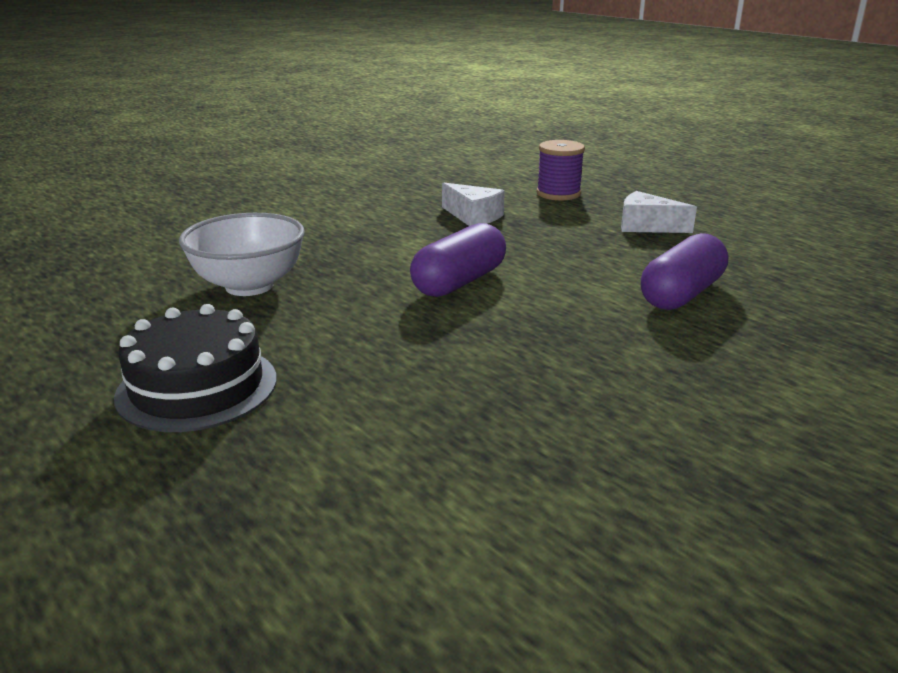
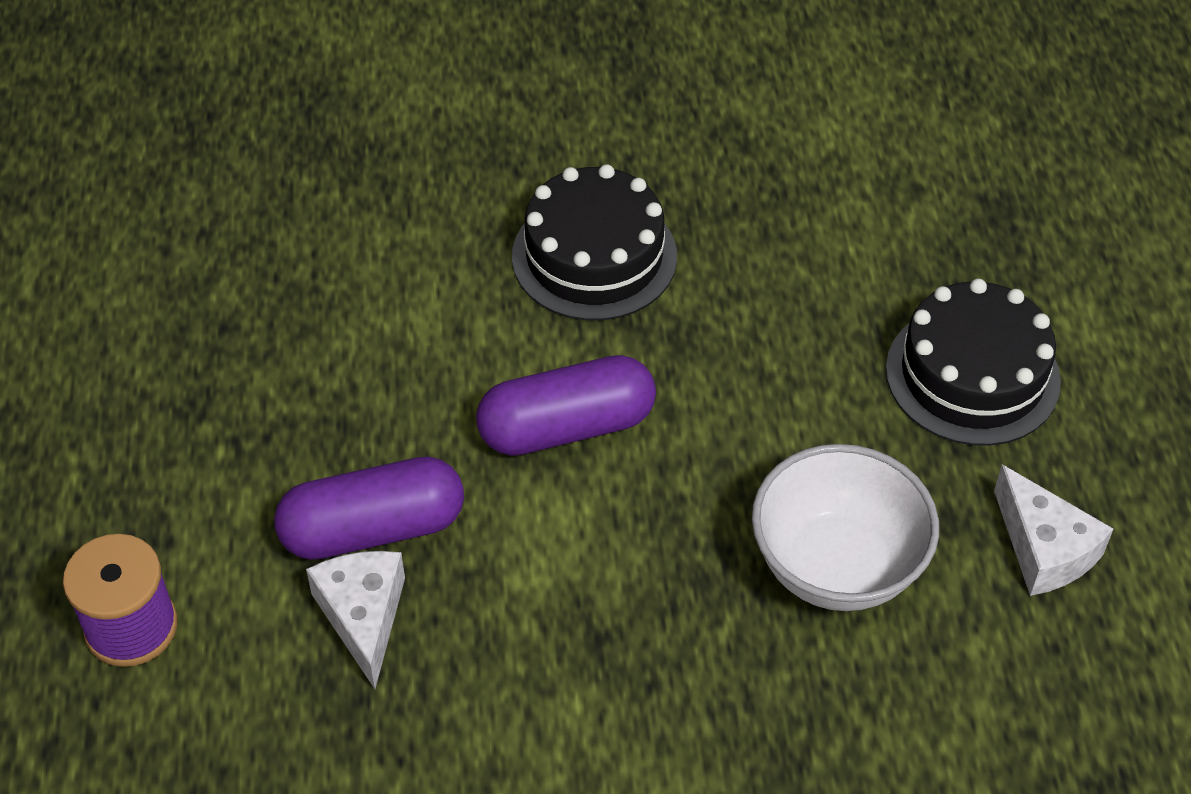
camera: 145 degrees left, 25 degrees up
(547, 348) = (594, 256): none -> black cake
(646, 226) = (161, 431): white cheese -> white cheese (1044, 549)
(681, 294) = (349, 263): purple capsule -> purple capsule (373, 529)

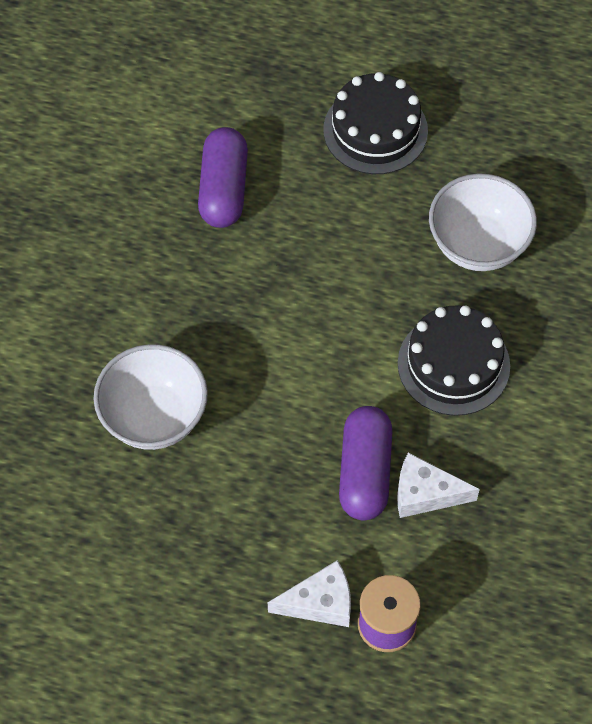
camera: 70 degrees left, 10 degrees up
(372, 264) = (154, 417): none -> white bowl
(566, 427) = (330, 346): purple capsule -> purple capsule (223, 189)
(594, 256) = (204, 289): black cake -> black cake (453, 364)
(1044, 549) = (502, 145): white cheese -> white cheese (320, 602)

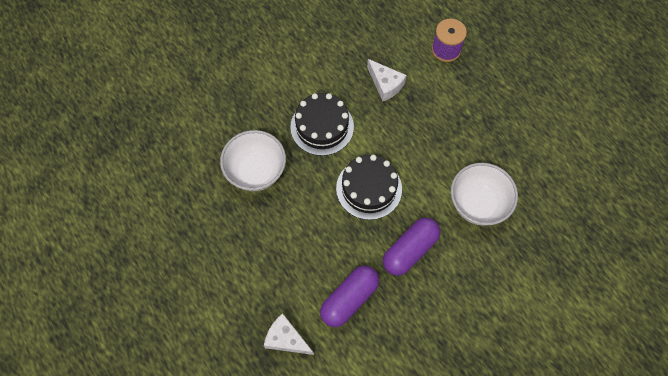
camera: 140 degrees left, 5 degrees up
(320, 602) = (466, 76): white cheese -> white cheese (286, 339)
(365, 472) = (403, 111): purple capsule -> purple capsule (410, 250)
(375, 130) = (243, 271): black cake -> black cake (369, 188)

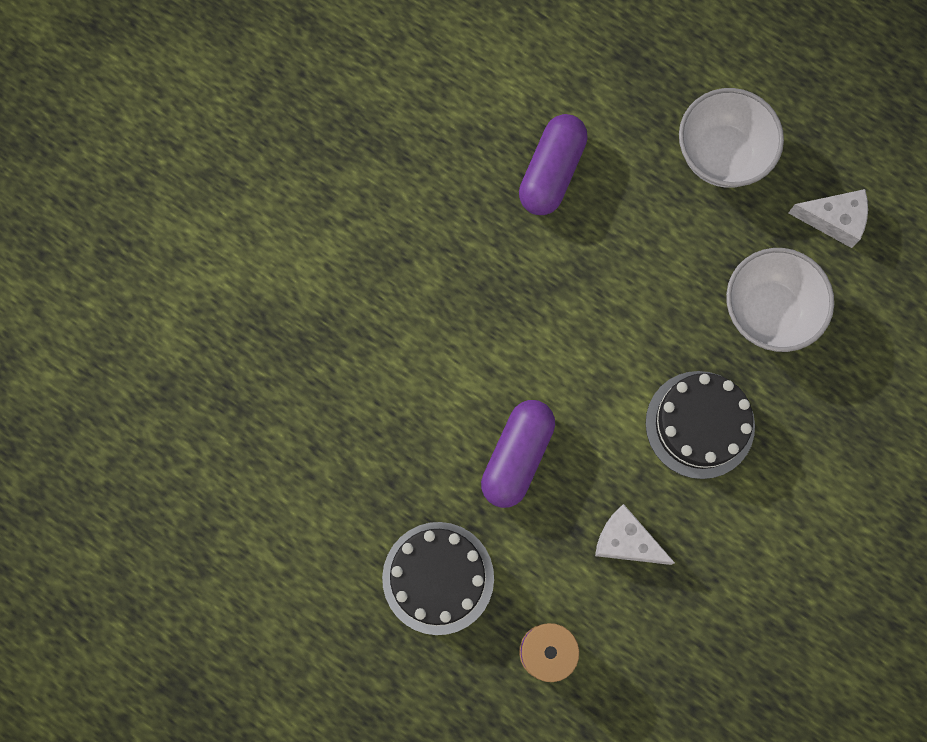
camera: 160 degrees right, 10 degrees up
(286, 339) = (616, 91): white cheese -> white cheese (834, 220)
(369, 188) = (585, 345): black cake -> black cake (438, 578)
(410, 250) = (490, 271): purple capsule -> purple capsule (517, 456)
(478, 204) = (410, 380): white bowl -> white bowl (721, 155)

